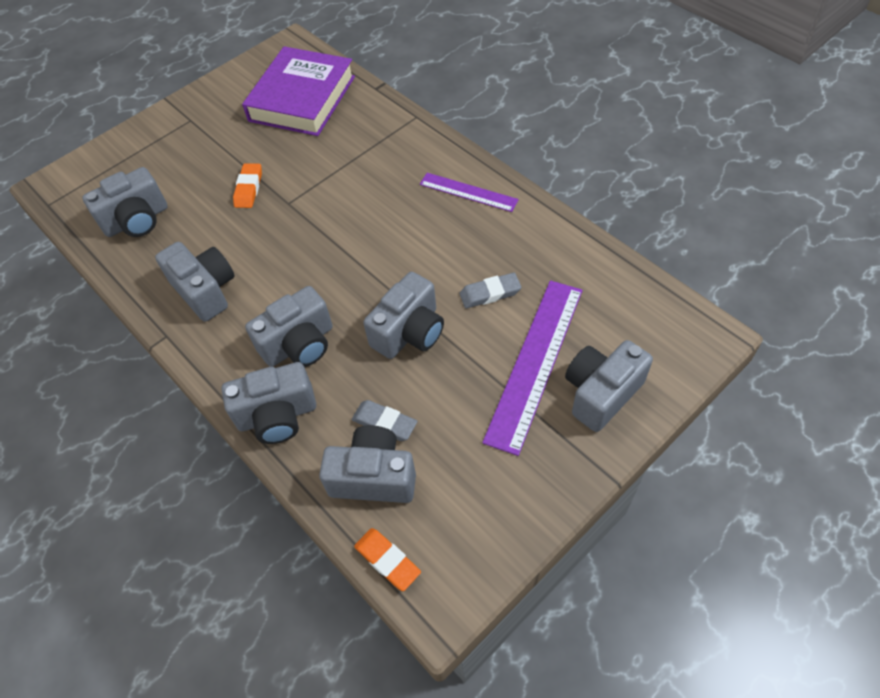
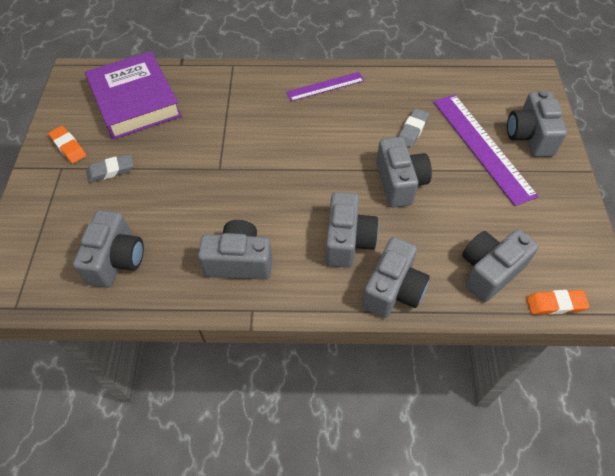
camera: 50 degrees left, 0 degrees up
(249, 188) = (177, 179): orange eraser -> orange eraser (68, 147)
(384, 423) = (455, 239): grey eraser -> grey eraser (111, 171)

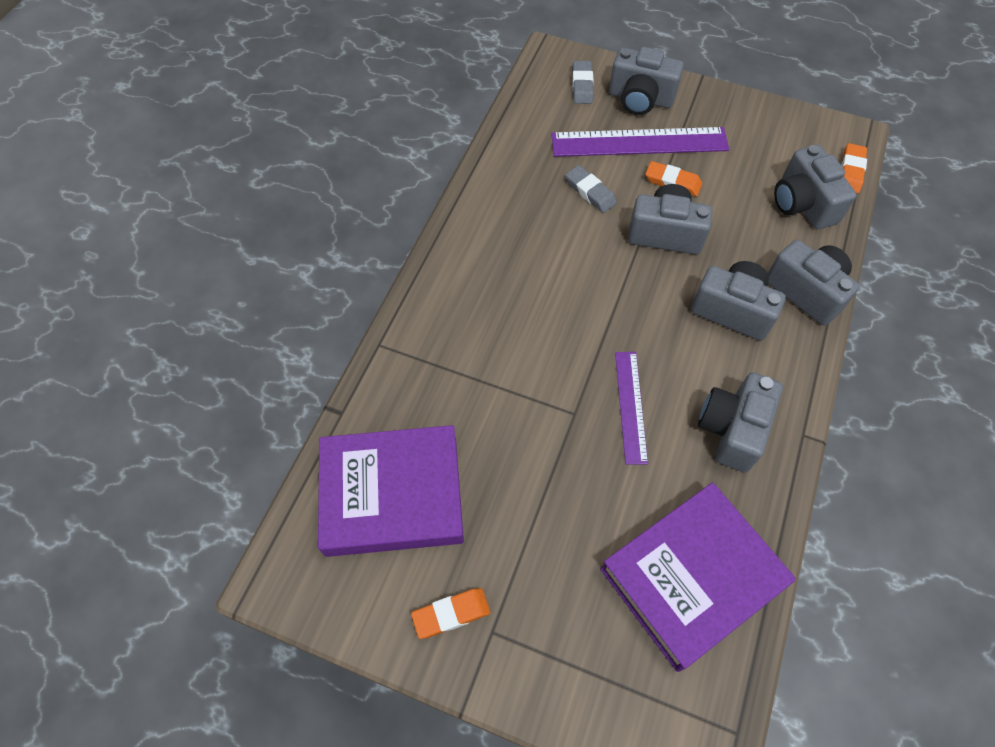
camera: 70 degrees left, 5 degrees up
(111, 171) = (526, 557): grey eraser -> grey eraser (582, 85)
(116, 260) = (691, 577): grey camera -> purple book
(325, 86) = (476, 251): purple ruler -> purple ruler (630, 406)
(454, 176) = (672, 182): none -> orange eraser

